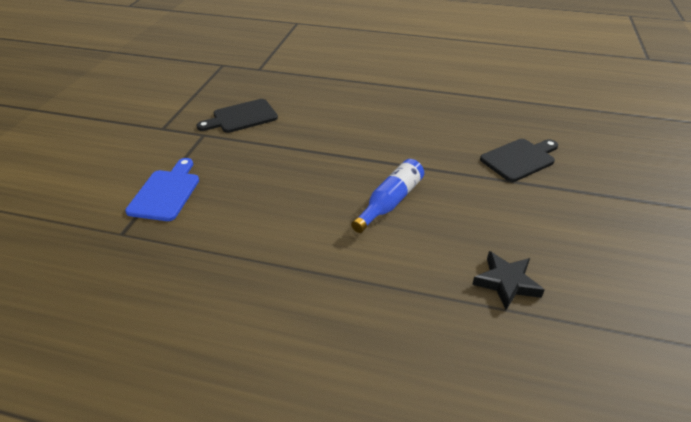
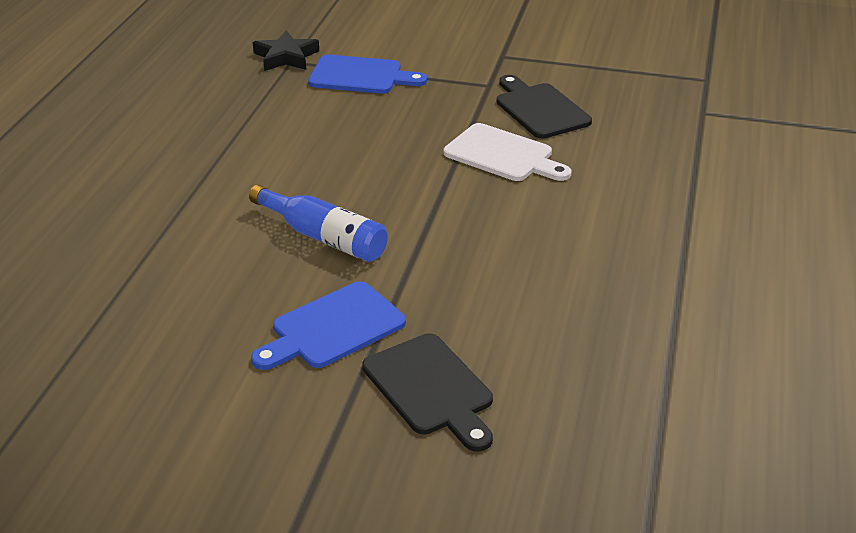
camera: 90 degrees right, 5 degrees down
(295, 132) = (503, 155): none -> white cutting board
(482, 194) = (333, 328): none -> blue cutting board
(506, 282) = (142, 324): black star -> black star (286, 57)

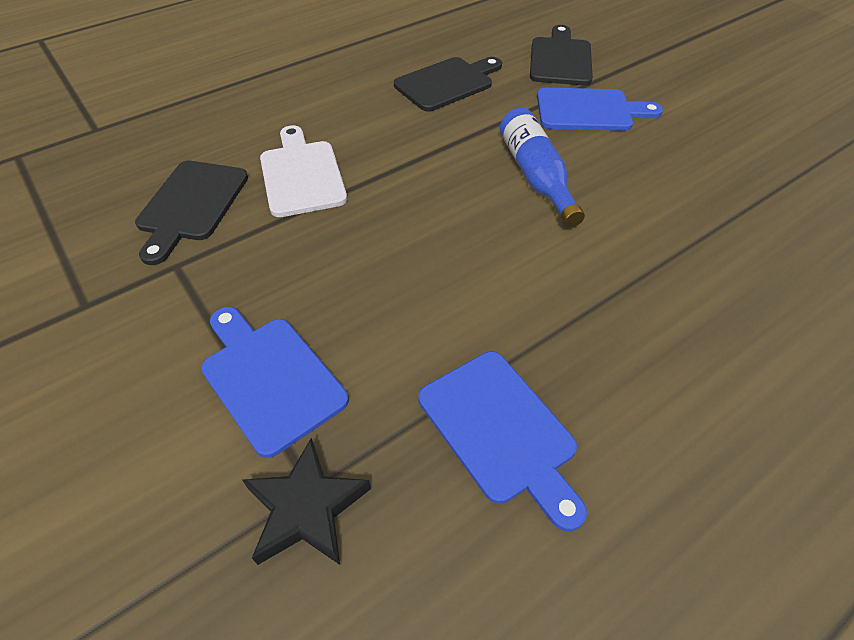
camera: 140 degrees left, 15 degrees up
(219, 107) = (500, 430): none -> blue cutting board
(511, 287) = (447, 83): none -> black cutting board

